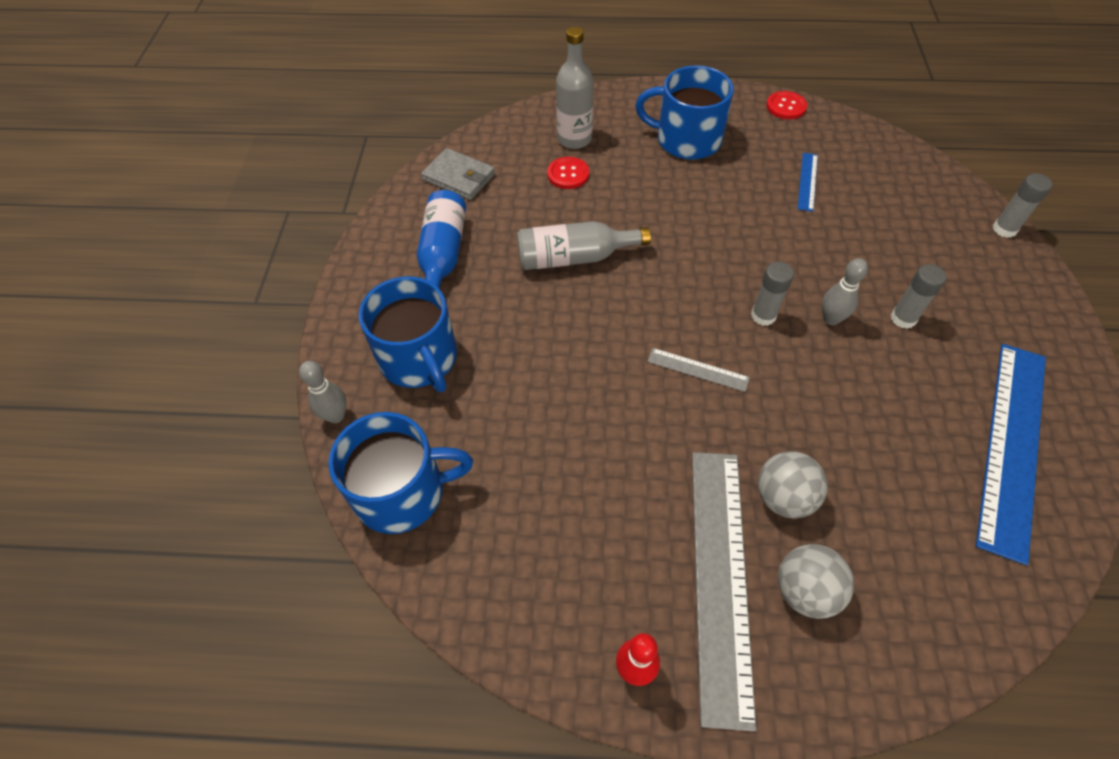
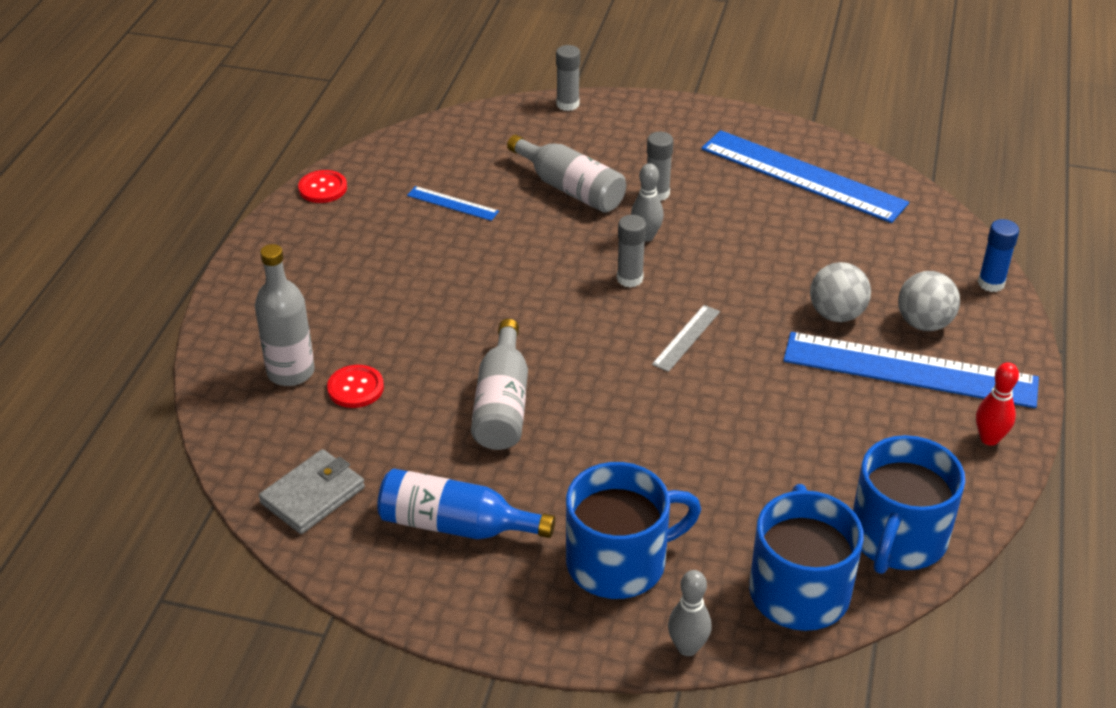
camera: 80 degrees left, 15 degrees down
(687, 140) = (341, 276): blue mug -> blue mug (897, 538)
(720, 577) = (909, 370): grey ruler -> blue ruler
(873, 252) = (570, 188): none -> grey bottle
(915, 672) = (991, 283): none -> blue glue stick

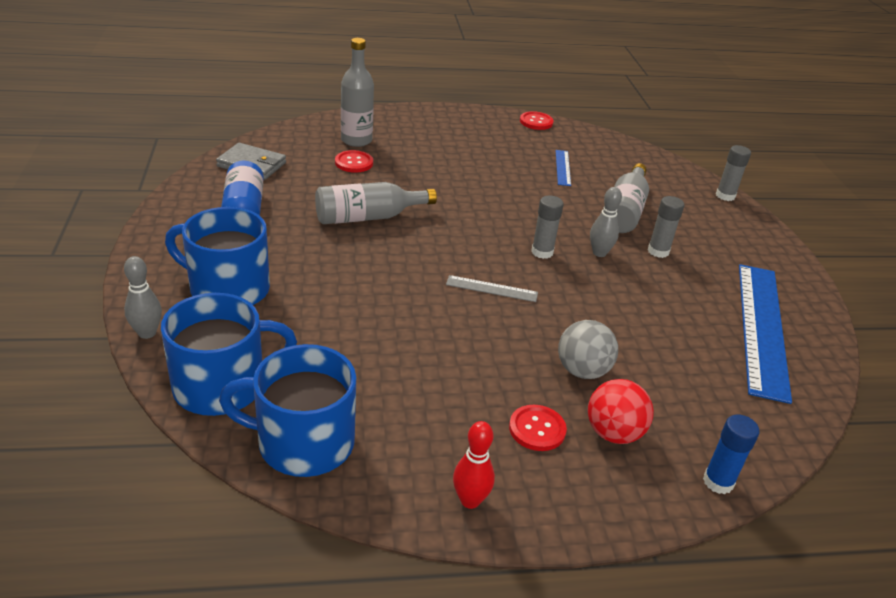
camera: 65 degrees right, 5 degrees down
(619, 562) = (228, 289): blue mug -> blue mug turned 150 degrees clockwise
(909, 370) = (537, 429): blue ruler -> red button
(924, 323) = (613, 433): grey ball -> red ball

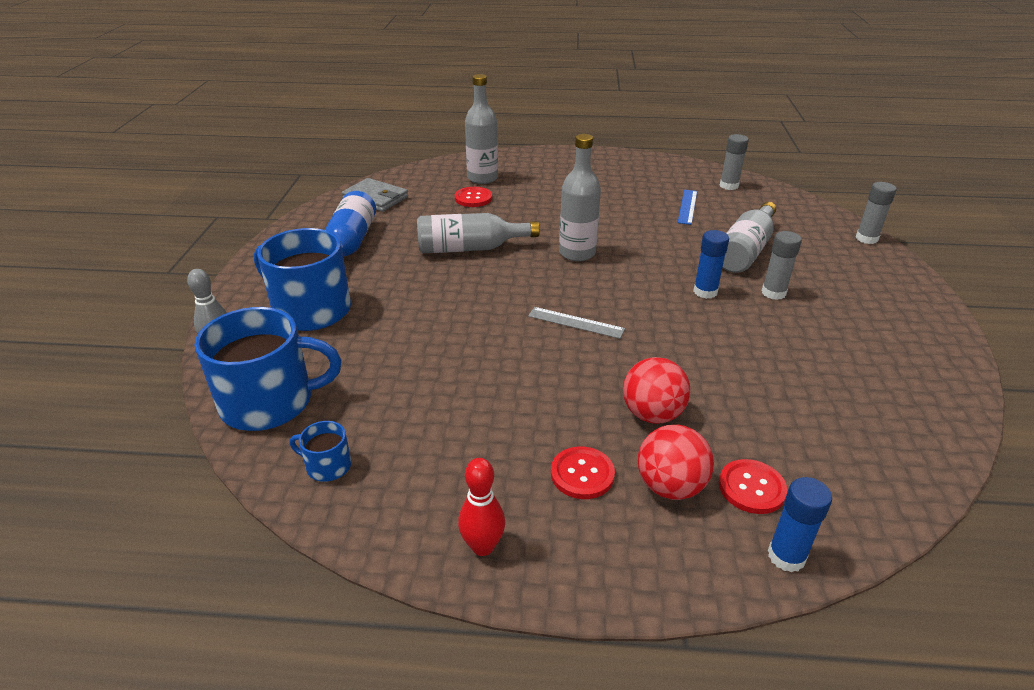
camera: 15 degrees right, 0 degrees up
(303, 442) = (327, 466): blue mug -> blue mug, size x0.44
(473, 219) = (577, 253): none -> grey bottle
(536, 122) = (671, 163): red button -> red button (751, 488)
(542, 252) = (641, 288): grey glue stick -> grey glue stick (729, 186)
(582, 371) = (652, 414): grey ball -> red ball
(599, 253) = (705, 292): grey bowling pin -> blue glue stick
(762, 328) = (882, 381): blue ruler -> none

